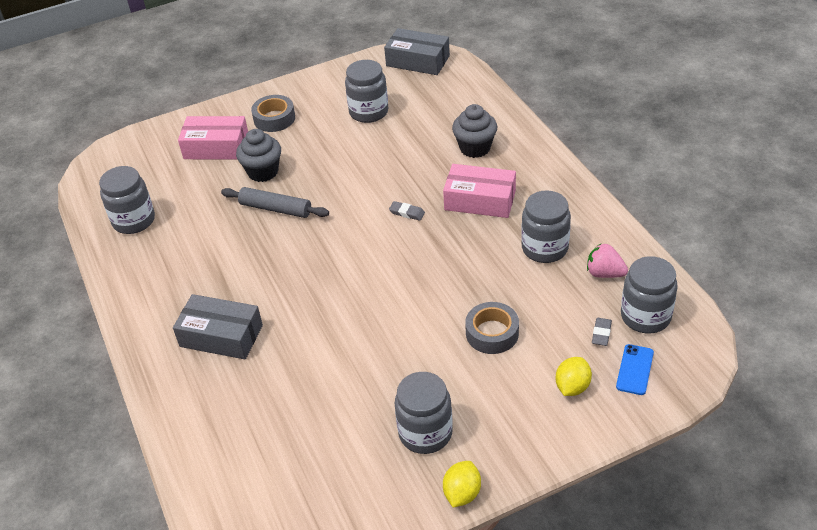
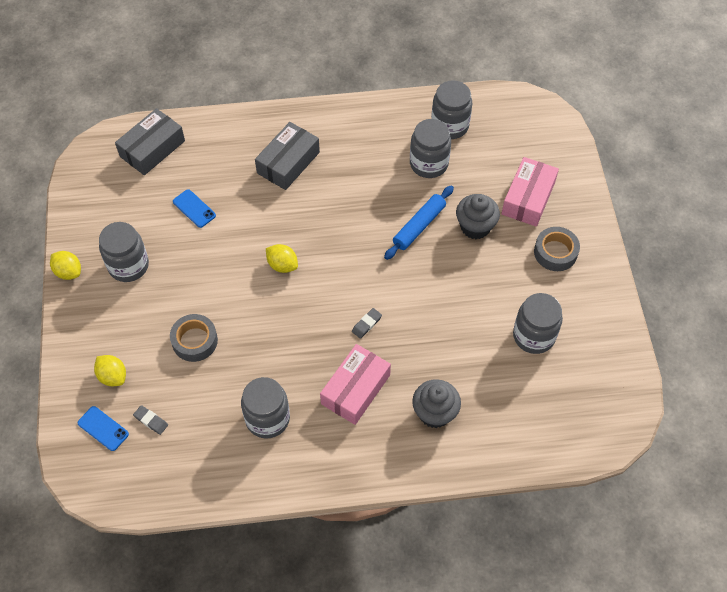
camera: 105 degrees right, 15 degrees up
(275, 208) = (419, 226): grey rolling pin -> blue rolling pin
(318, 400) = (194, 208): none -> blue phone
(365, 295) = (282, 265): none -> yellow lemon
(418, 61) = (611, 410): grey box -> grey box (152, 149)
(604, 273) = (213, 454): pink strawberry -> none
(645, 316) = (149, 464): grey jar -> grey jar (429, 164)

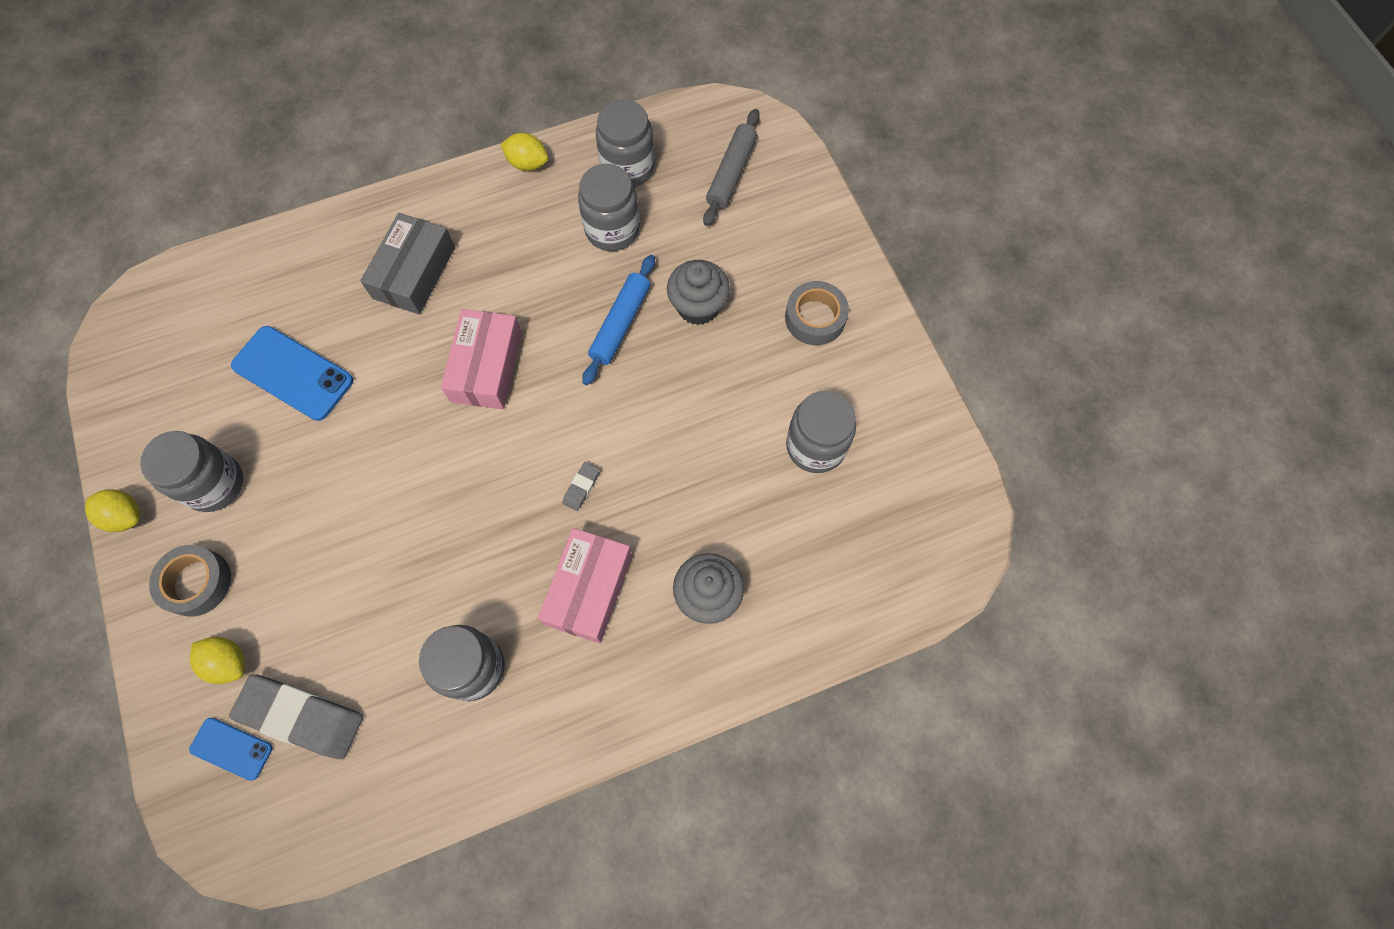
camera: 15 degrees left, 10 degrees up
(151, 421) = (301, 717): grey eraser -> grey eraser, size x2.30
(152, 149) = (211, 296): grey box -> none
(194, 208) = (293, 373): blue phone -> blue phone, size x1.76
(195, 341) = (339, 575): grey tape -> grey tape (197, 582)
(282, 265) = (441, 428): yellow lemon -> yellow lemon (528, 163)
(521, 144) = (731, 173): none -> grey rolling pin
(528, 198) = (759, 248): pink box -> pink box (486, 367)

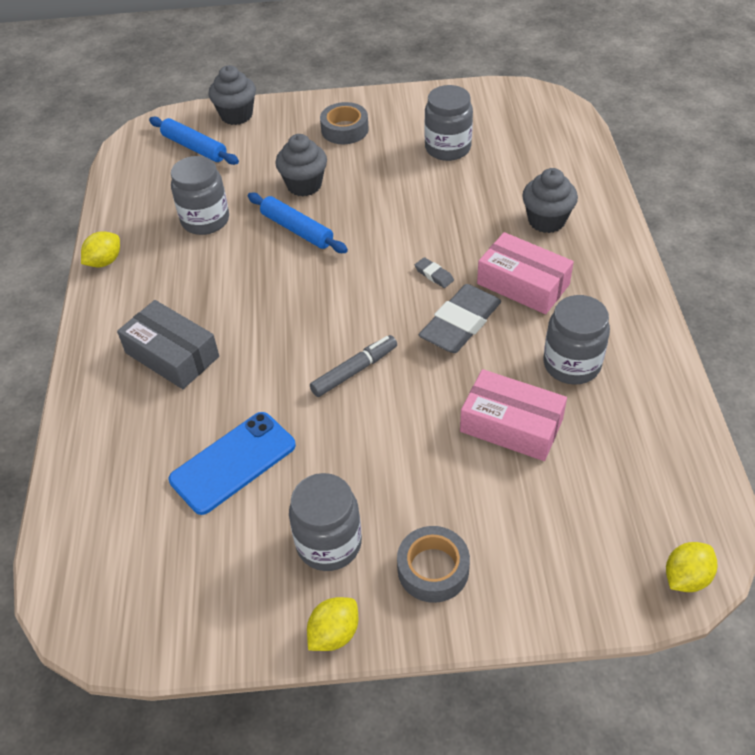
camera: 70 degrees left, 20 degrees down
(228, 662) = (525, 548): yellow lemon -> yellow lemon (686, 577)
(231, 748) = (611, 553): blue phone -> none
(301, 717) = (591, 492): grey eraser -> grey eraser (460, 323)
(423, 445) = (354, 371): none -> grey marker
(486, 367) = (296, 317): pink box -> pink box (511, 425)
(628, 168) = (151, 202): grey jar -> none
(731, 173) = (194, 147): grey rolling pin -> blue rolling pin
(804, 193) = (236, 115): none -> grey cupcake

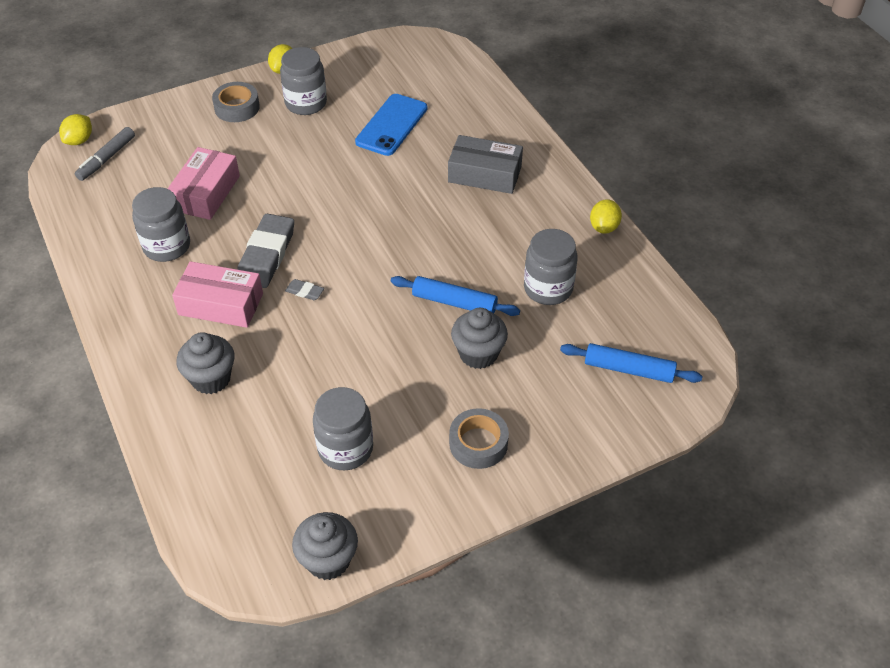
camera: 155 degrees right, 0 degrees up
(236, 115) = (619, 429): grey cupcake -> grey cupcake (328, 560)
(354, 371) = (338, 198): grey marker -> grey marker (107, 158)
(511, 425) = (206, 193): pink box -> pink box turned 75 degrees counterclockwise

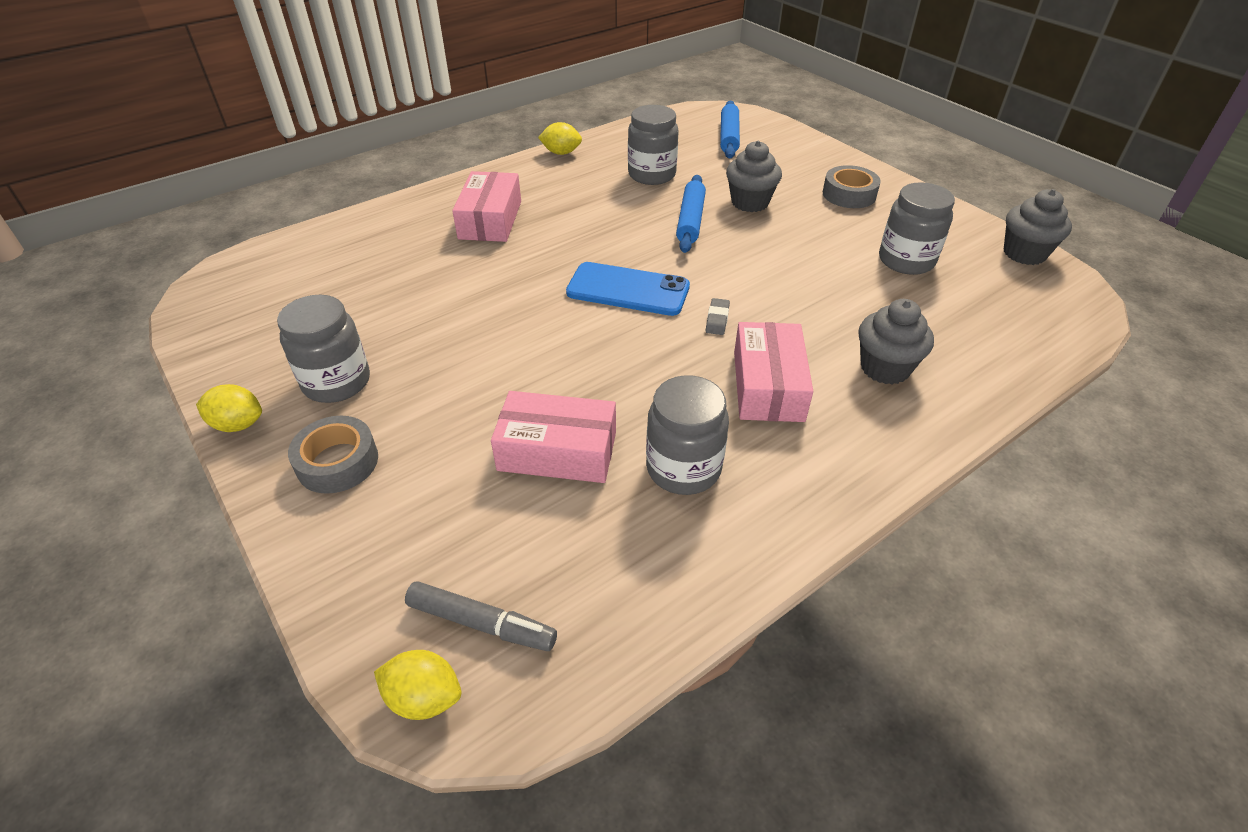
camera: 100 degrees left, 5 degrees down
(266, 255) = (668, 362): grey eraser -> none
(391, 125) = (396, 294): blue phone -> blue phone (628, 290)
(484, 174) = (490, 220): grey box -> pink box

